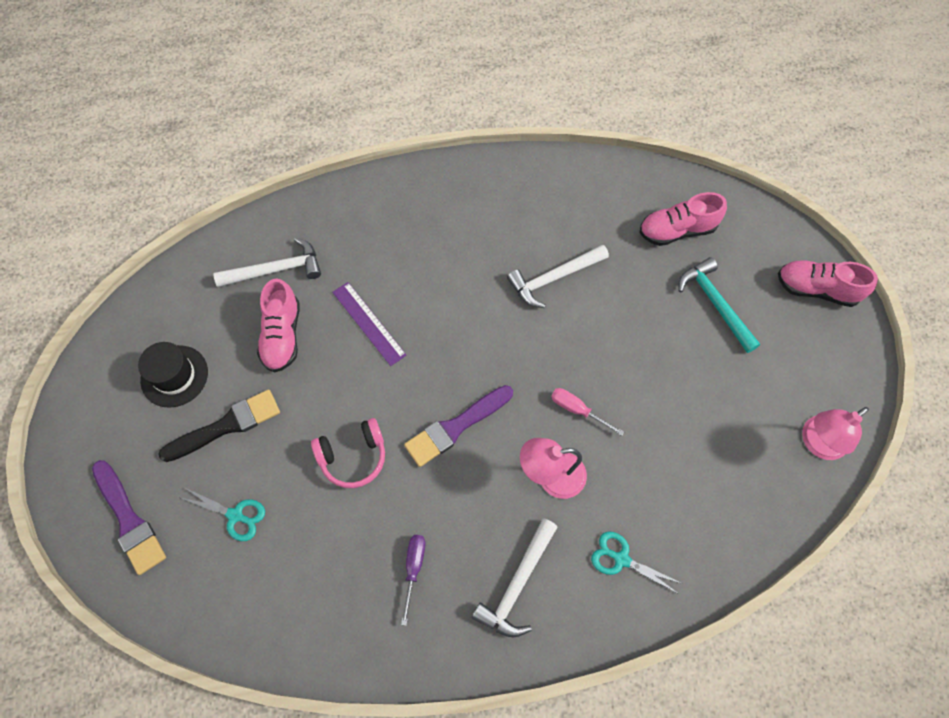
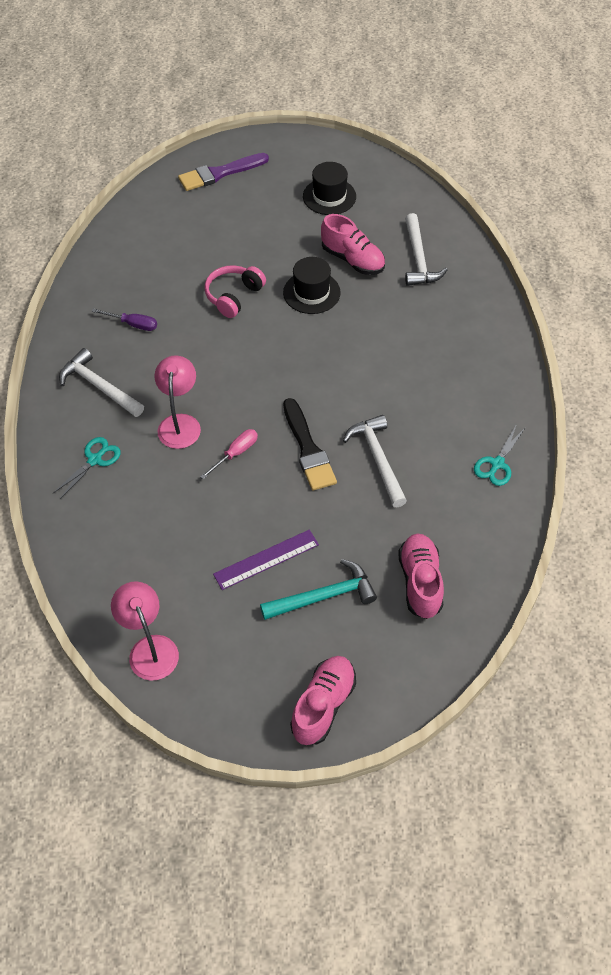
camera: 100 degrees right, 10 degrees down
(226, 425) = (280, 224): black brush -> black brush (308, 449)
(235, 515) = (206, 227): turquoise scissors -> turquoise scissors (497, 464)
(282, 335) = (353, 260): pink shoe -> pink shoe turned 150 degrees counterclockwise
(338, 371) = (311, 292): none -> black hat
(353, 457) = (234, 296): pink headphones -> pink headphones turned 45 degrees clockwise
(368, 323) = (354, 315): purple ruler -> purple ruler (266, 559)
(455, 427) = (242, 364): purple brush -> none

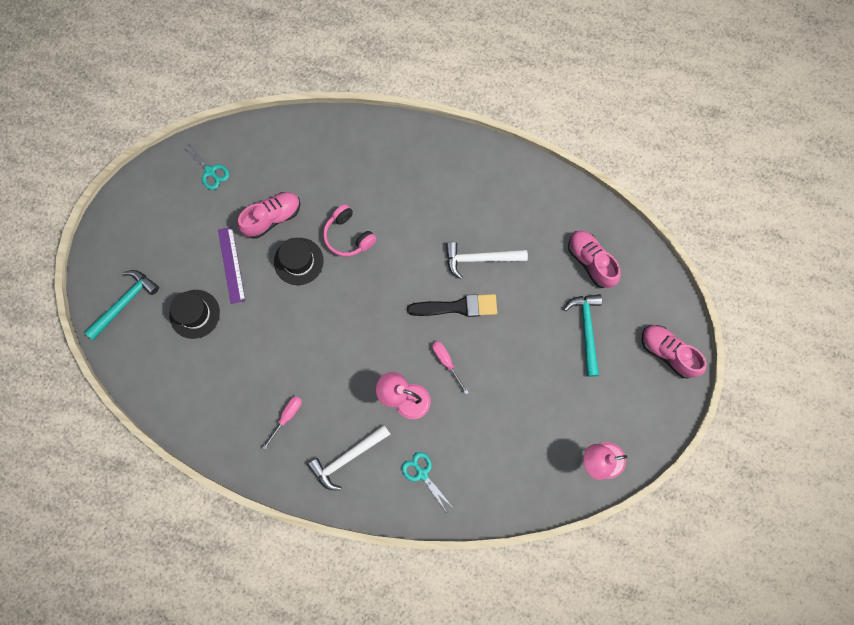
camera: 75 degrees left, 20 degrees up
(133, 324) = (287, 417): purple screwdriver -> pink screwdriver
(219, 173) = (125, 303): purple brush -> turquoise hammer
(234, 296) = (282, 325): pink headphones -> pink headphones (348, 236)
(266, 559) = (546, 362): purple ruler -> purple ruler (231, 265)
(329, 196) = (190, 215): black hat -> black hat (194, 314)
(418, 259) = (289, 166): white hammer -> none
(420, 582) = (590, 262): pink shoe -> pink shoe turned 45 degrees clockwise
(497, 464) = (507, 177): turquoise scissors -> turquoise scissors (210, 171)

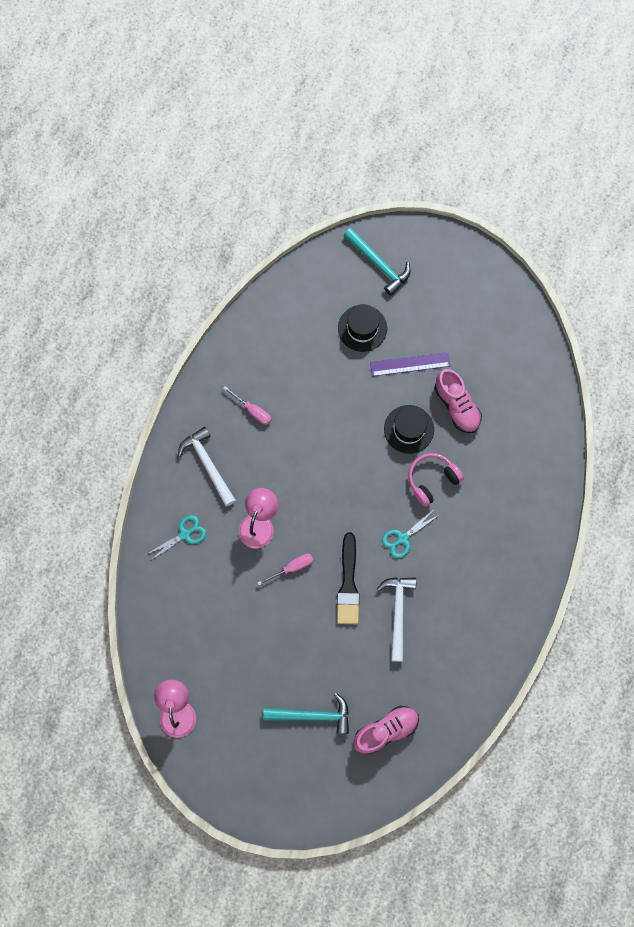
camera: 95 degrees right, 0 degrees up
(210, 171) = (511, 346): turquoise scissors -> turquoise scissors (403, 538)
(667, 353) = (280, 799): pink shoe -> none

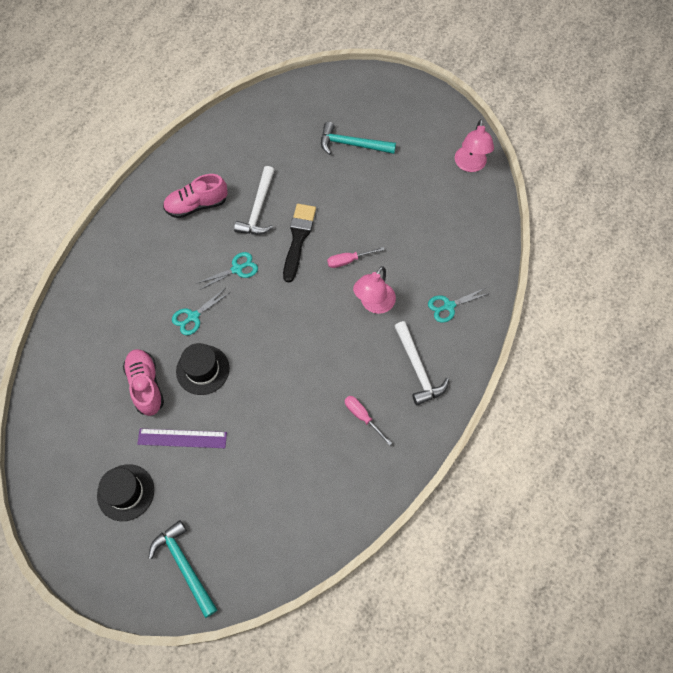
camera: 170 degrees left, 10 degrees down
(362, 328) = (223, 489): black hat -> black hat (125, 492)
(386, 730) = (291, 125): pink shoe -> pink shoe (196, 205)
(432, 480) = (193, 316): pink headphones -> turquoise scissors

